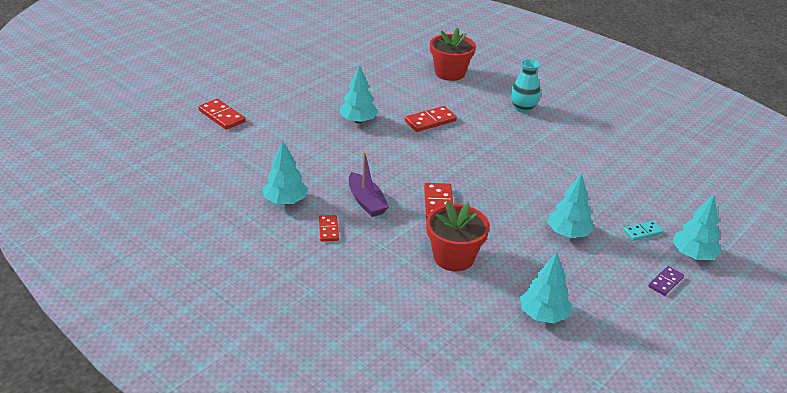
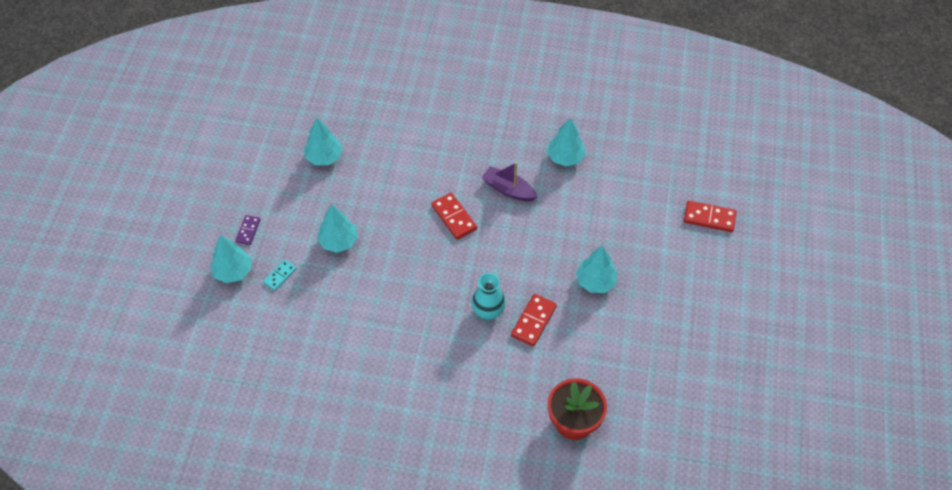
camera: 150 degrees right, 20 degrees up
(328, 229) = (512, 149): red domino -> none
(453, 257) = (410, 172): red flower pot -> none
(523, 108) = (460, 400): turquoise vase -> turquoise vase (488, 311)

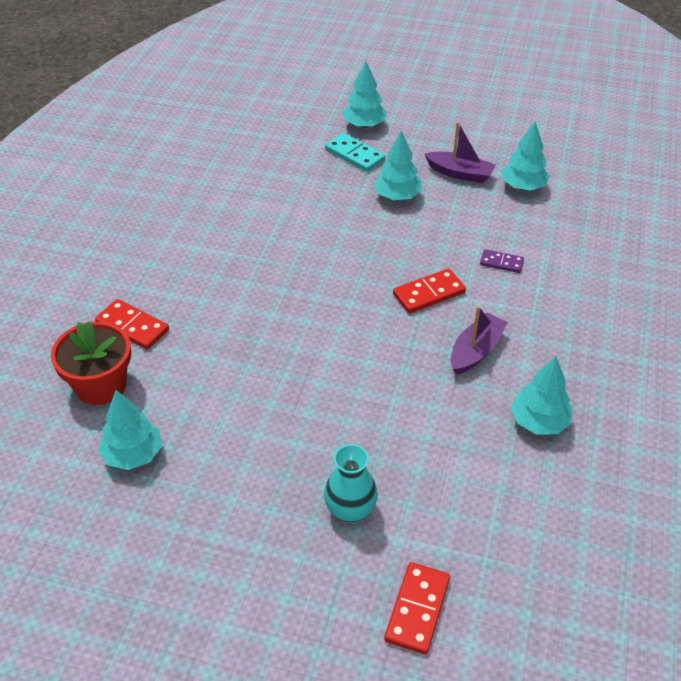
camera: 95 degrees right, 10 degrees down
(248, 231) = (416, 133): purple domino -> purple domino (501, 263)
(280, 276) = (355, 155): turquoise domino -> turquoise domino, size x1.57
(307, 199) = (460, 173): none -> purple boat
(488, 311) = (280, 316): turquoise vase -> turquoise vase (350, 510)
(533, 321) = (257, 359): red domino -> red domino (132, 327)
(595, 282) = (309, 433): turquoise tree -> turquoise tree (133, 454)

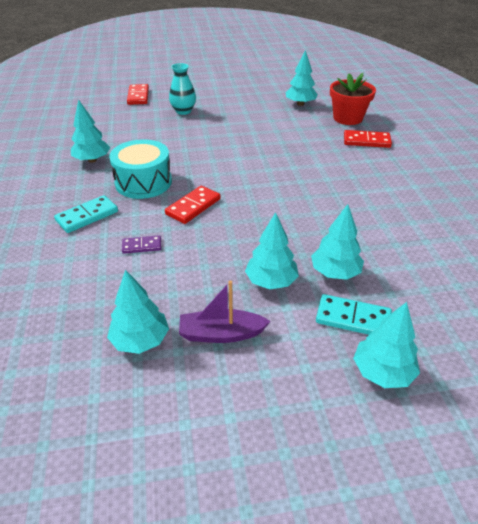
camera: 155 degrees right, 5 degrees down
(337, 187) = (335, 272): none -> turquoise tree
(475, 351) = (143, 182): purple boat -> turquoise drum
(555, 318) = (87, 216): none -> turquoise domino

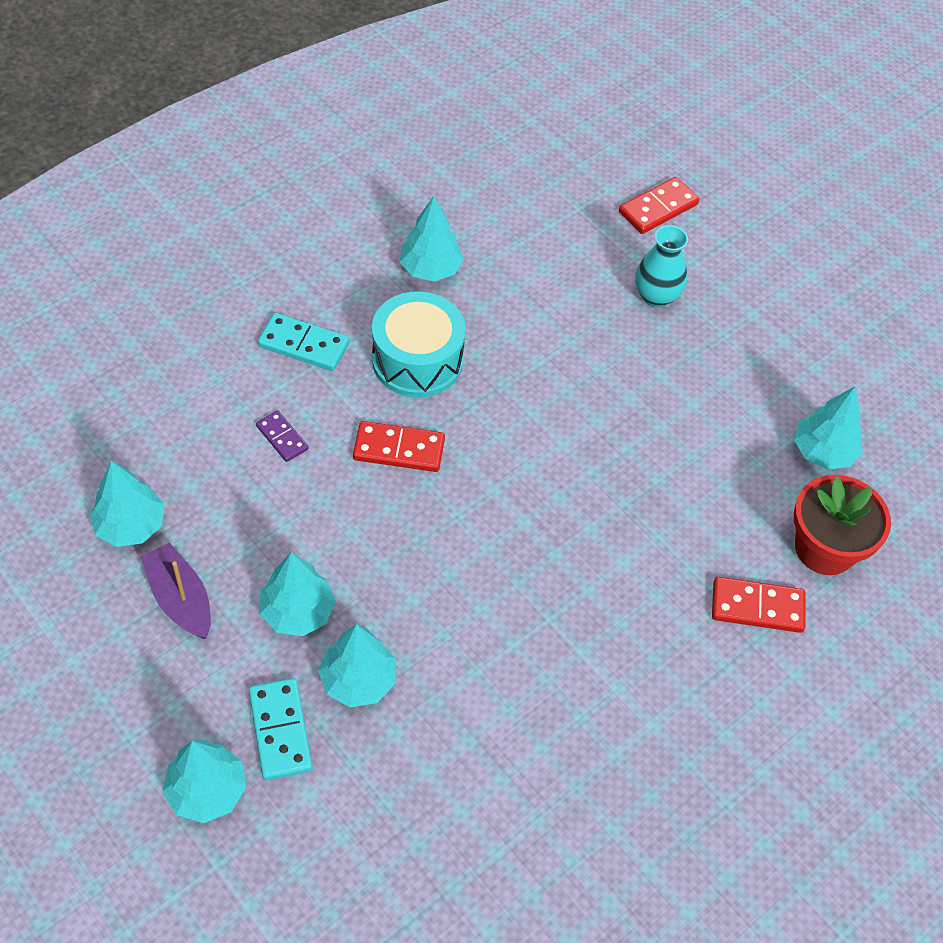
camera: 55 degrees right, 15 degrees up
(366, 141) = (757, 607): red domino -> red domino turned 60 degrees counterclockwise

